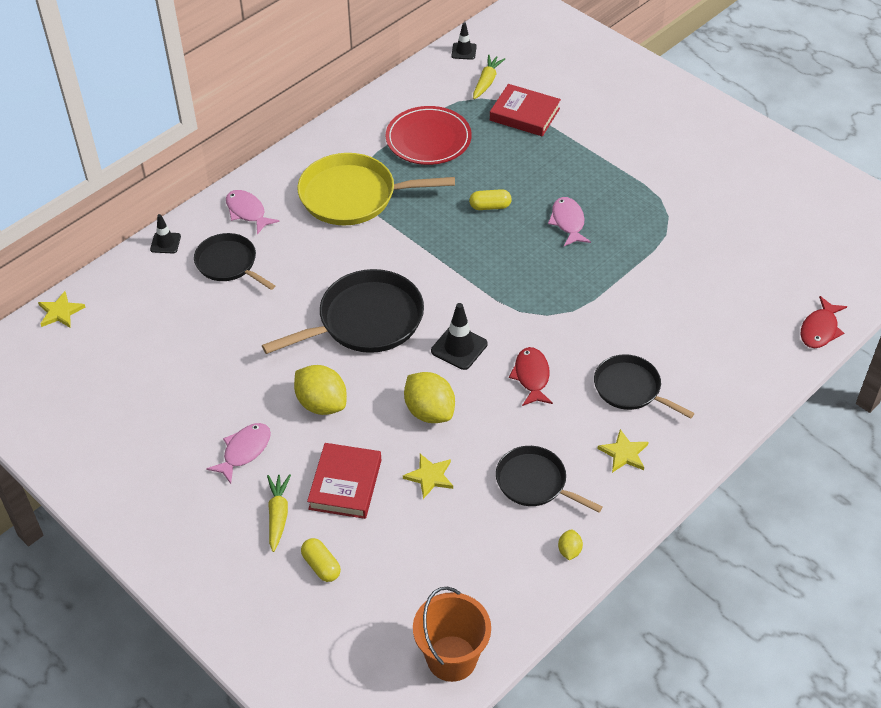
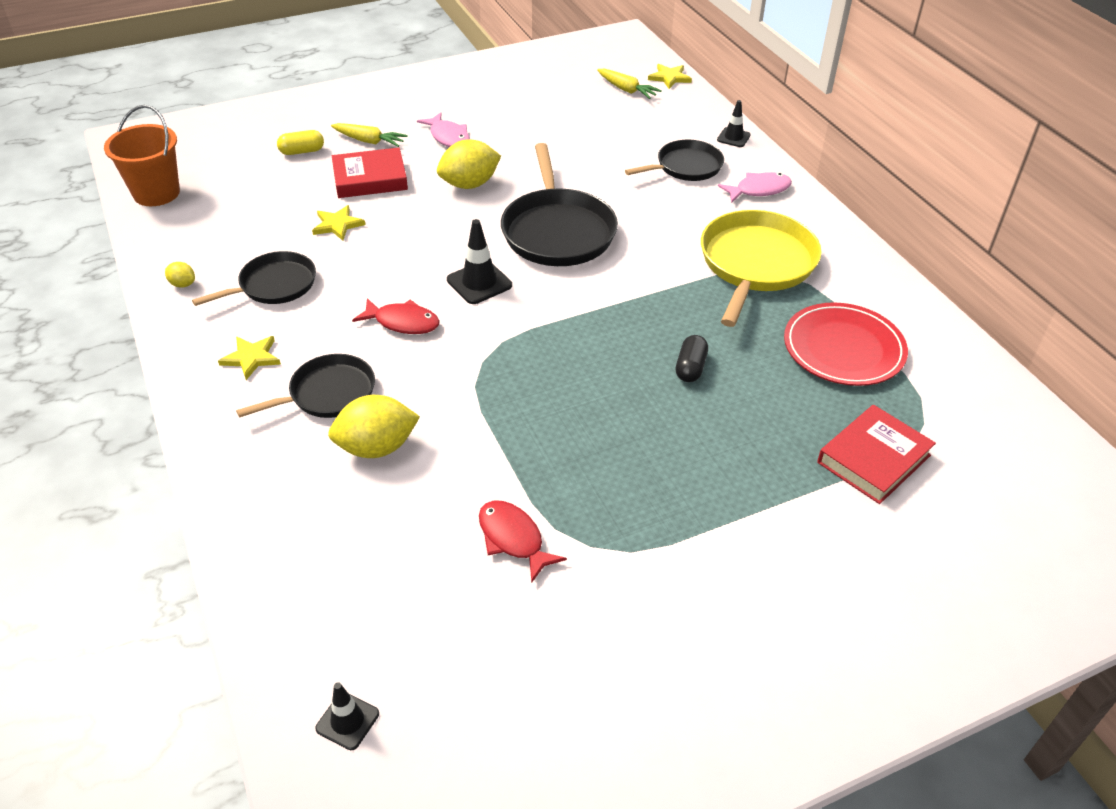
camera: 110 degrees right, 5 degrees down
(345, 484) = (370, 179): red book -> red book turned 45 degrees counterclockwise
(429, 411) = (411, 243): yellow lemon -> yellow lemon (377, 447)
(464, 51) = (1045, 437): black traffic cone -> black traffic cone (347, 721)
(487, 82) = (962, 440): yellow carrot -> yellow carrot (627, 90)
(490, 206) = (690, 368): yellow capsule -> black capsule
(568, 222) = (628, 431): pink fish -> none
(820, 329) = (273, 632): red fish -> red fish (513, 539)

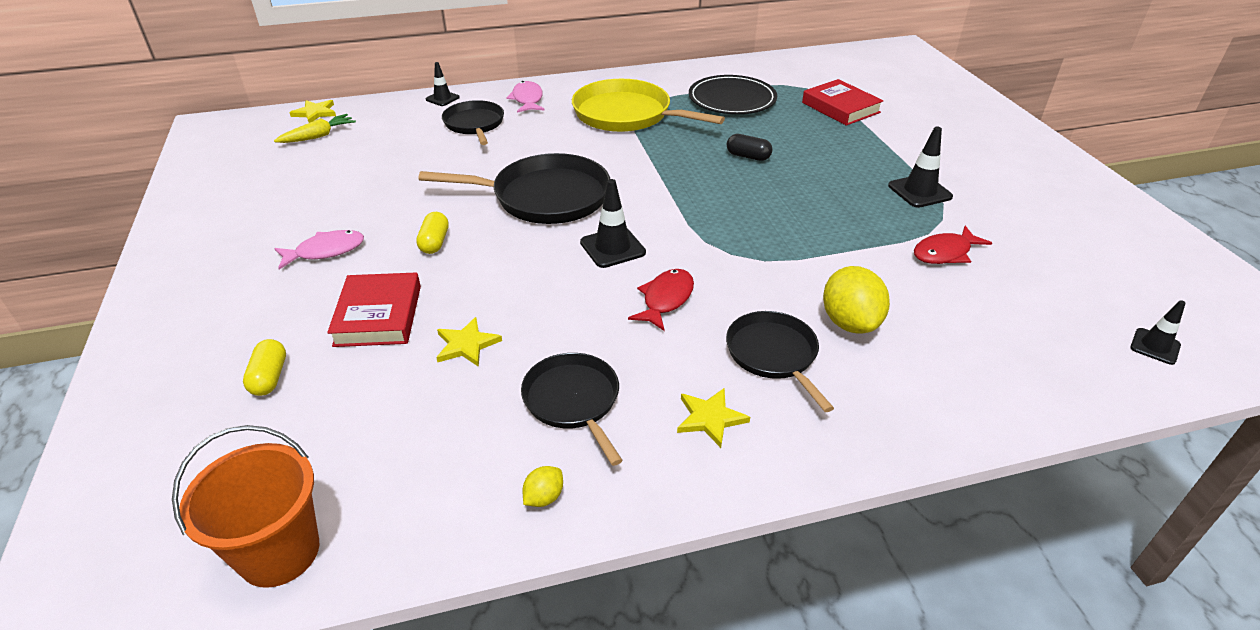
camera: 80 degrees left, 5 degrees down
(369, 141) = (288, 314): yellow carrot -> none
(469, 184) = (434, 242): yellow lemon -> yellow capsule
(654, 529) = (919, 191): none -> black traffic cone
(843, 348) = (732, 99): red plate -> black plate

